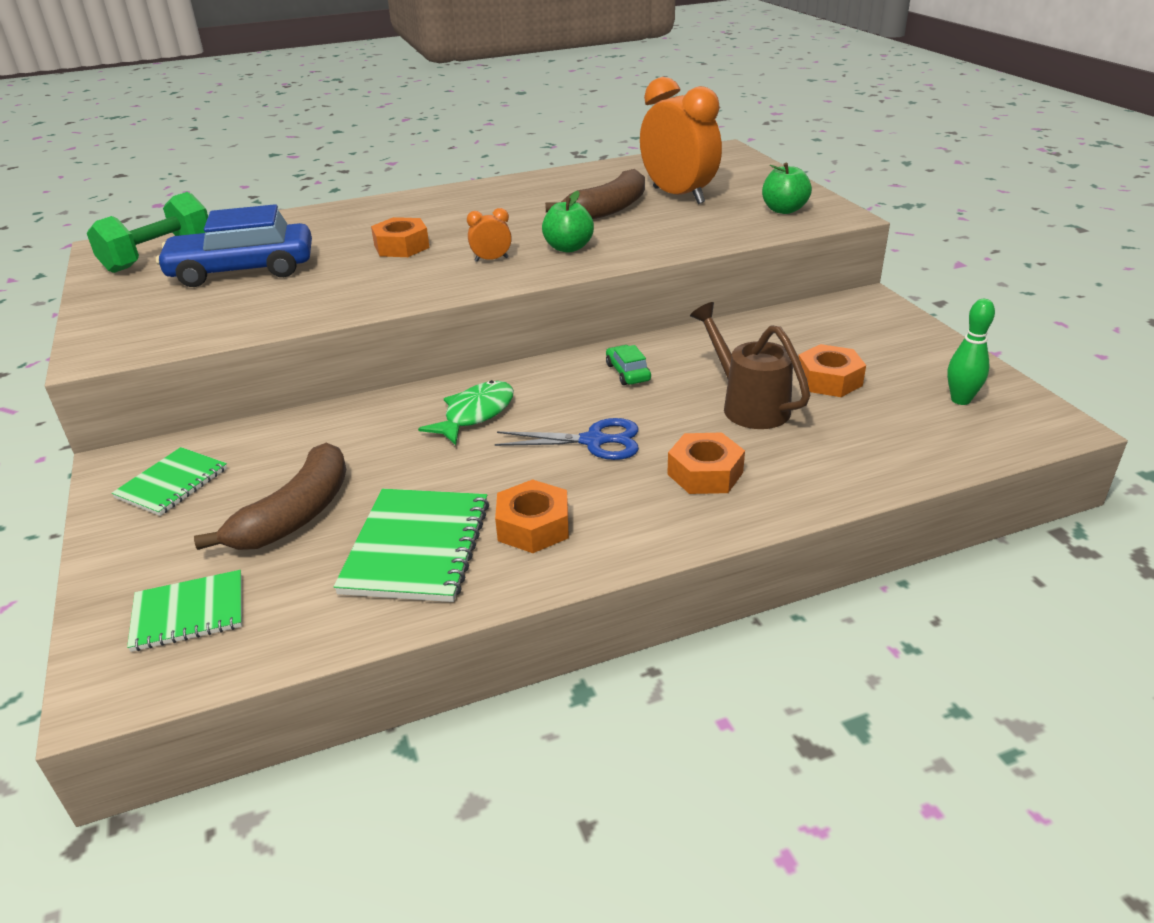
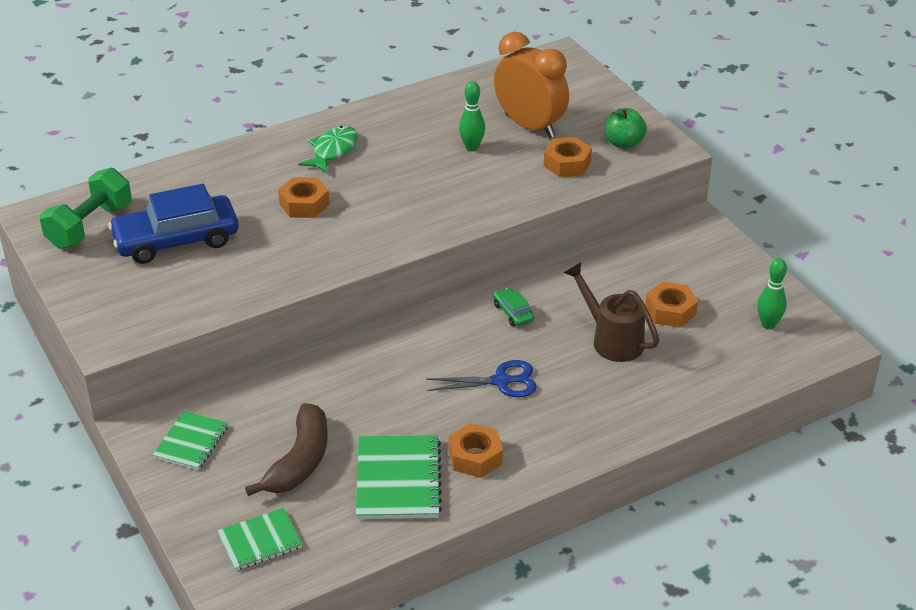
camera: 10 degrees left, 5 degrees up
(475, 414) = (403, 362): green fish -> green fish (333, 151)
(491, 259) = (388, 217): orange clock -> none
(568, 248) = (449, 200): green apple -> none
(608, 209) = (472, 147): brown banana -> green bowling pin
(705, 473) = (588, 404): orange nut -> orange nut (567, 164)

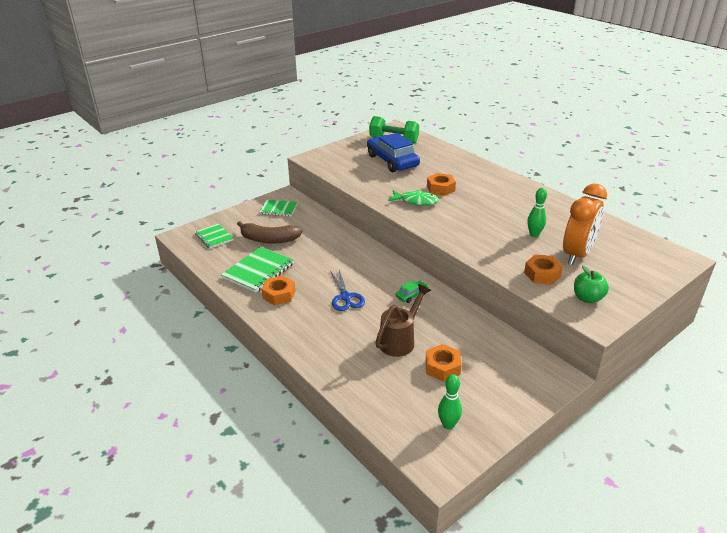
camera: 80 degrees right, 5 degrees down
(333, 151) = (497, 190): green fish -> green fish (416, 201)
(398, 480) = (258, 271): green notebook -> green notebook turned 45 degrees counterclockwise

